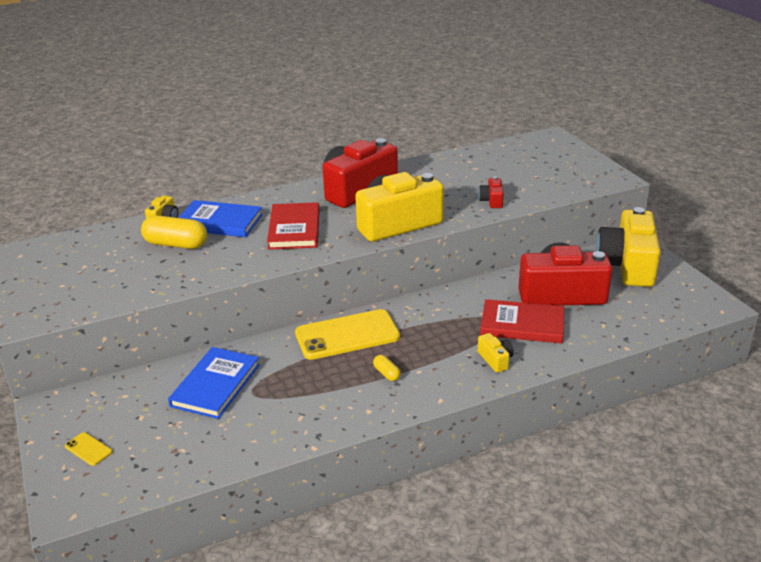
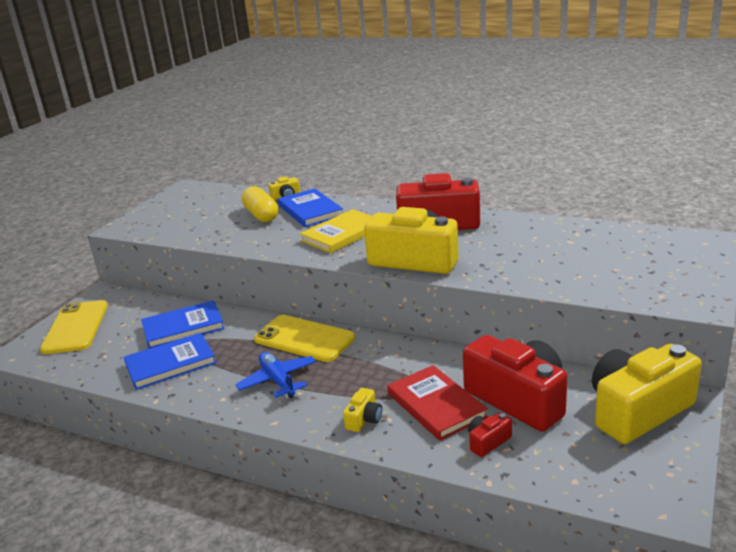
camera: 50 degrees right, 5 degrees down
(88, 449) = (76, 327): yellow phone -> yellow phone, size x2.41
(266, 416) = (170, 364): none -> blue book
(294, 229) = (342, 234): red book -> yellow book
(386, 373) = (278, 381): yellow capsule -> blue plane
(492, 201) = (528, 274): red camera -> red camera (488, 442)

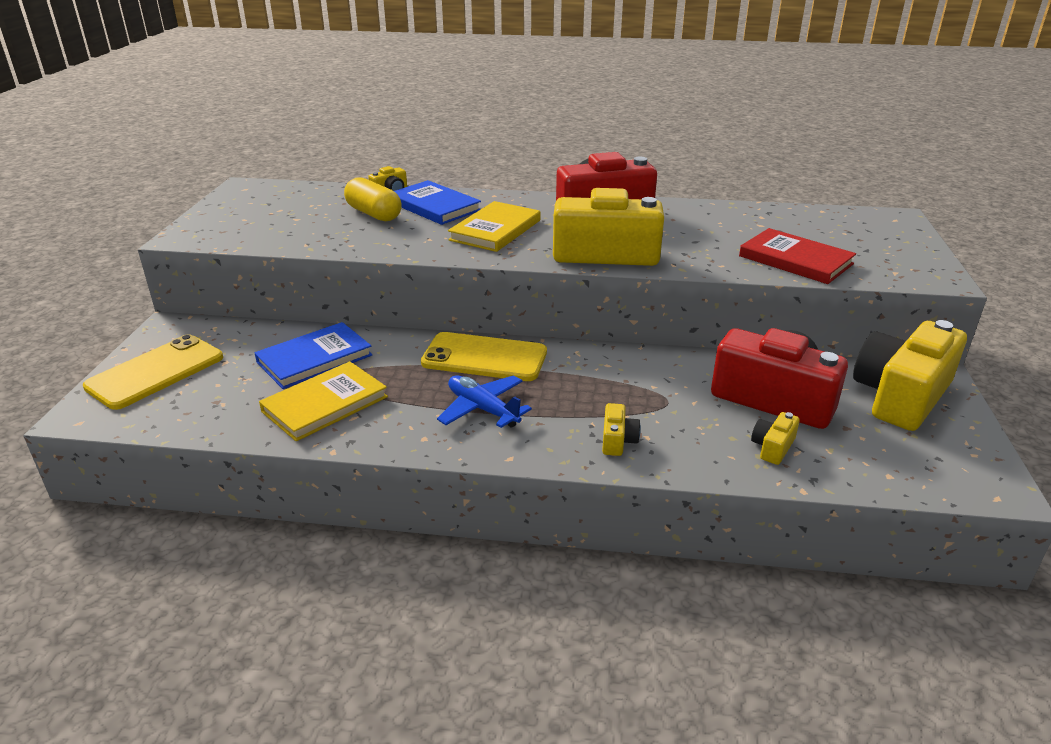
camera: 20 degrees left, 5 degrees up
(76, 327) = (156, 372): yellow phone -> yellow phone turned 60 degrees clockwise
(170, 364) = (325, 404): blue book -> yellow book
(436, 405) = (689, 415): red book -> red book (795, 260)
(488, 442) = (773, 447): red camera -> yellow camera

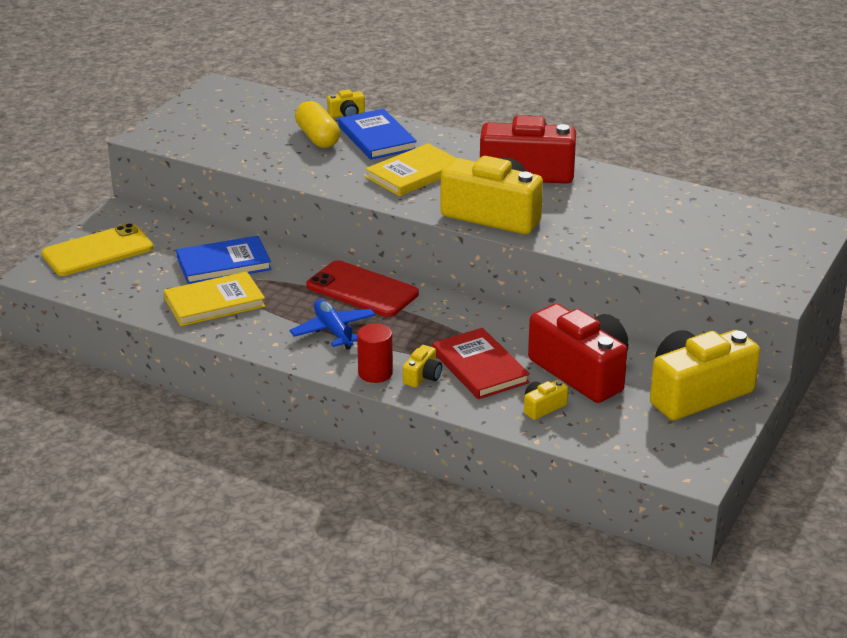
camera: 20 degrees right, 0 degrees up
(484, 357) = (362, 290): yellow phone -> red phone
(562, 449) = (375, 373): none -> red cylinder
(795, 260) = (661, 252): red book -> red book (479, 367)

